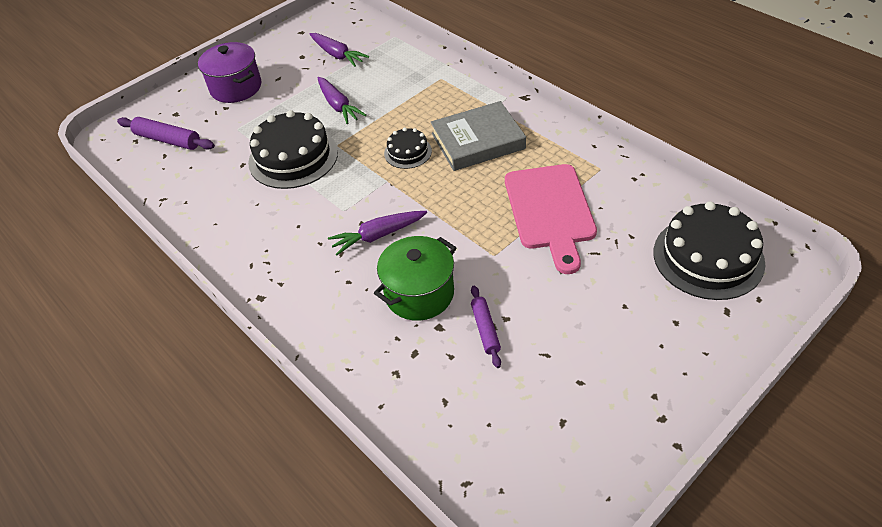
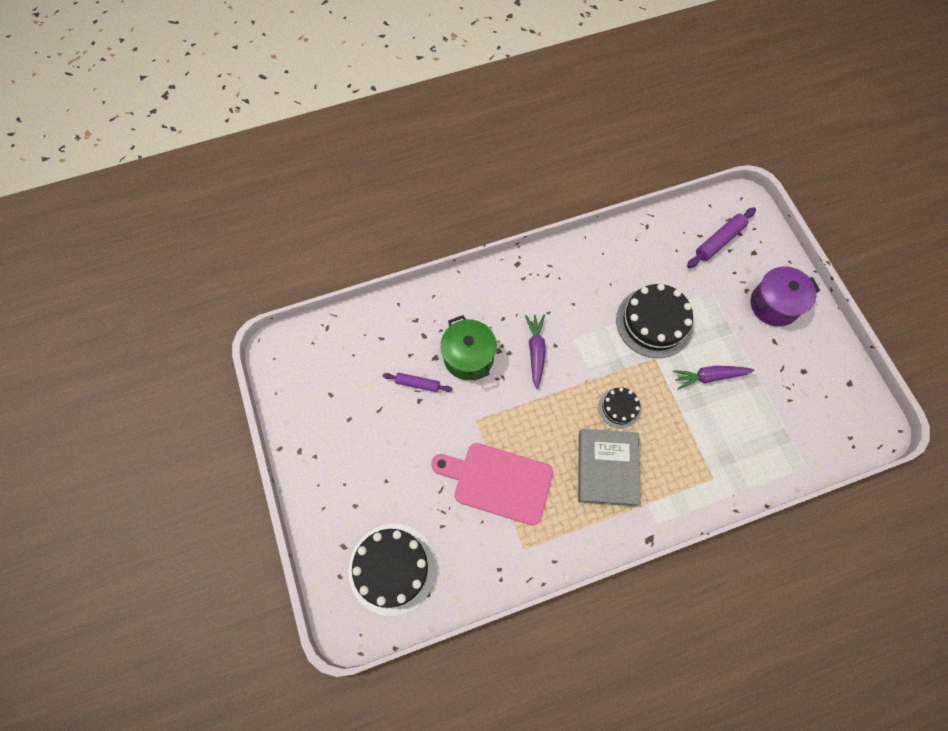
camera: 110 degrees right, 20 degrees up
(337, 55) = (793, 402): purple carrot -> none

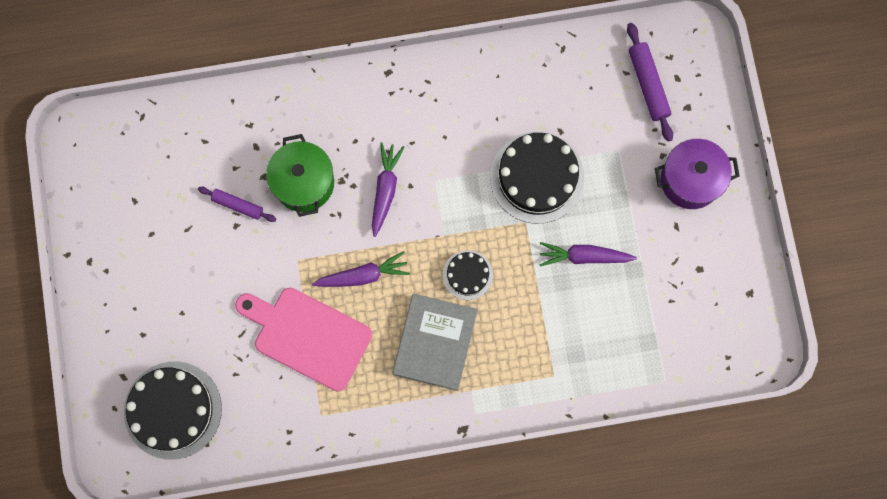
camera: 10 degrees right, 10 degrees up
(533, 423) = (363, 275): none -> purple carrot
(719, 241) = (648, 84): purple rolling pin -> purple rolling pin turned 75 degrees counterclockwise

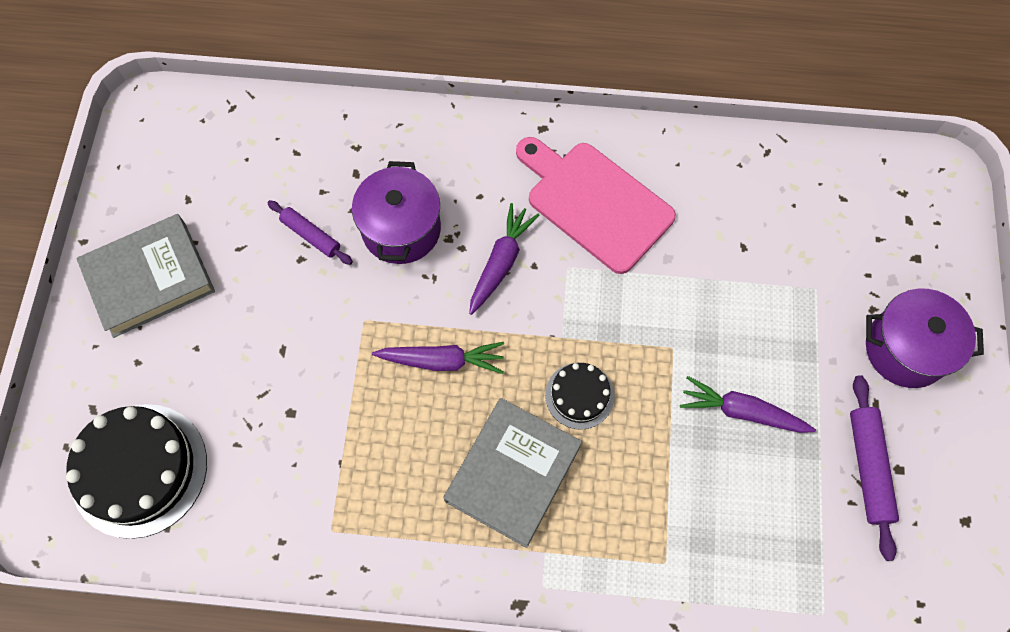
camera: 15 degrees right, 10 degrees down
(128, 270) = (150, 279): none -> grey book
(304, 183) = (401, 229): green pot -> purple pot
(307, 336) = (346, 420): pink cutting board -> pink cutting board (594, 203)
(537, 177) = (700, 295): black cake -> none
(648, 84) = (869, 219): purple rolling pin -> purple rolling pin (868, 468)

